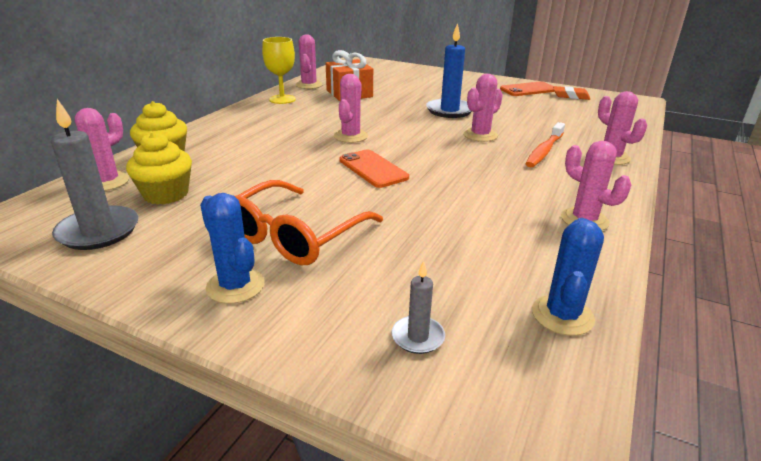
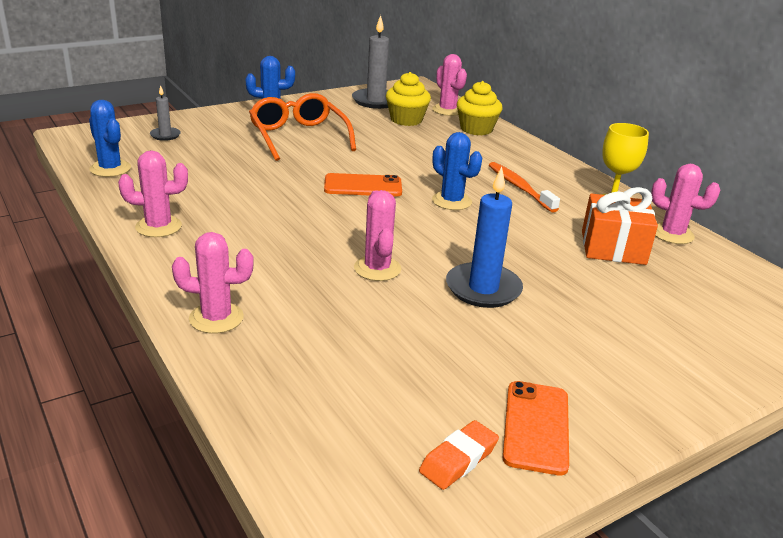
camera: 120 degrees right, 0 degrees up
(350, 136) = (451, 201): pink cactus -> blue cactus
(544, 151) = (289, 285): orange toothbrush -> orange toothbrush (519, 187)

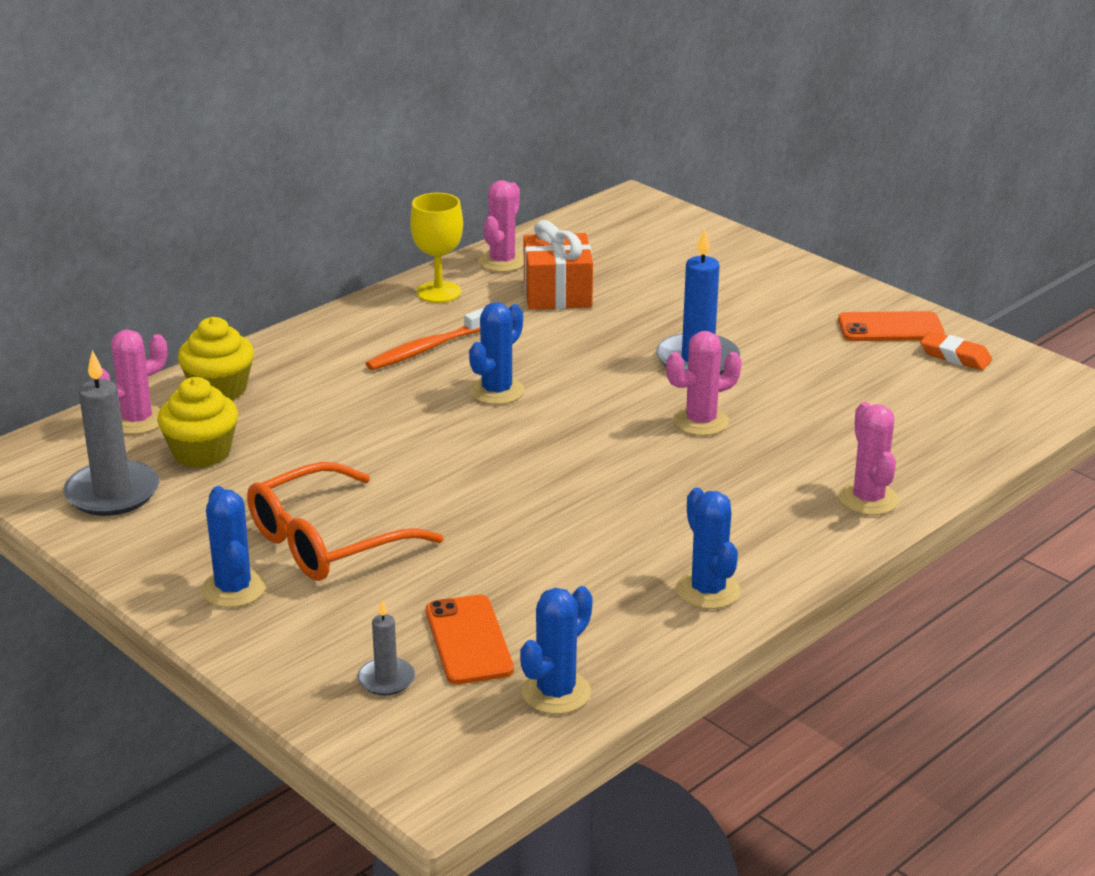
camera: 100 degrees left, 0 degrees up
(158, 226) = (708, 590): pink cactus -> blue cactus
(363, 186) = (488, 458): orange phone -> orange phone (469, 640)

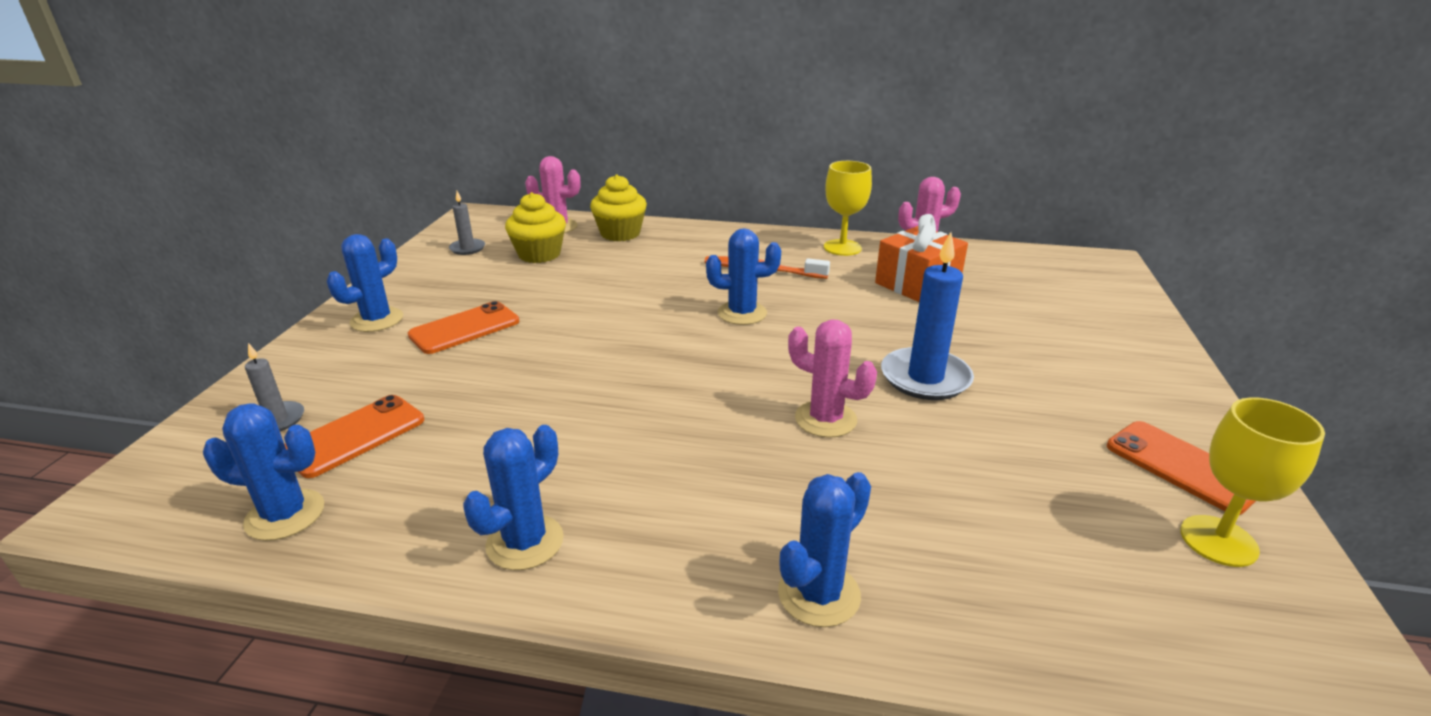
camera: 55 degrees right, 0 degrees up
(112, 493) = (467, 248): grey candle -> grey candle, size x0.53
(328, 541) = (465, 328): orange glasses -> orange phone
(868, 499) = (819, 594): pink cactus -> blue cactus
(955, 356) = (1218, 541): orange eraser -> yellow goblet

